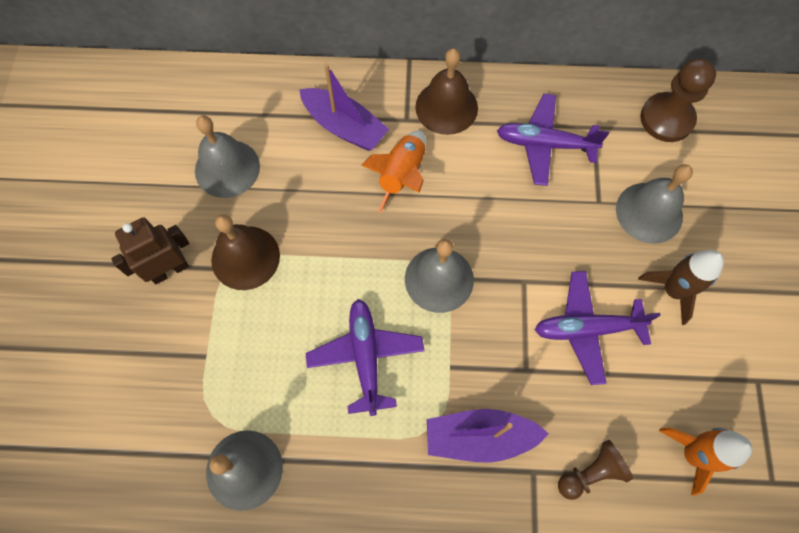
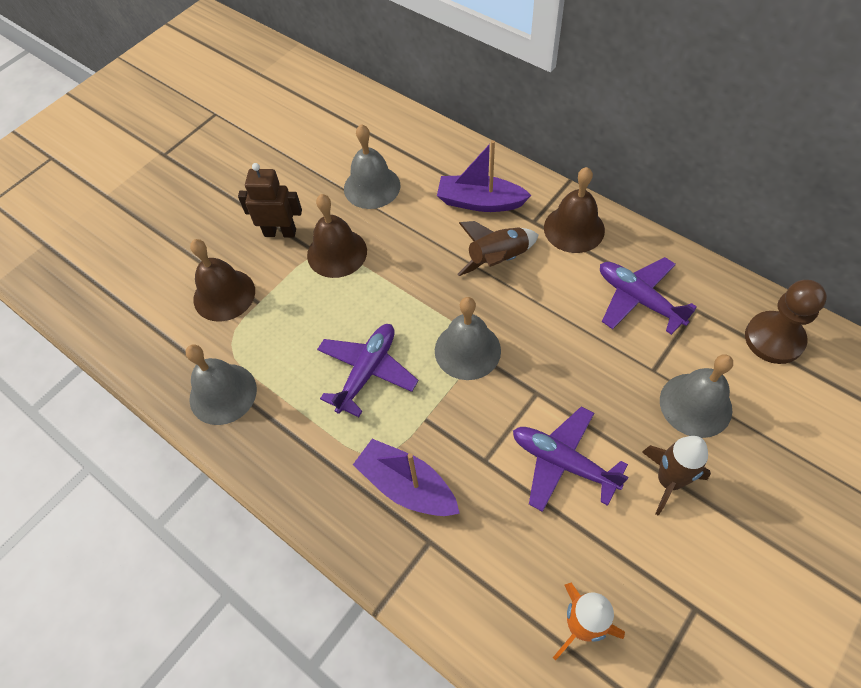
camera: 40 degrees right, 10 degrees down
(163, 370) = (224, 295): none -> brown bell
(344, 127) = (480, 202): purple boat -> purple boat turned 120 degrees clockwise
(402, 175) = (498, 259): orange rocket -> brown rocket
(591, 473) = (476, 576): brown pawn -> none

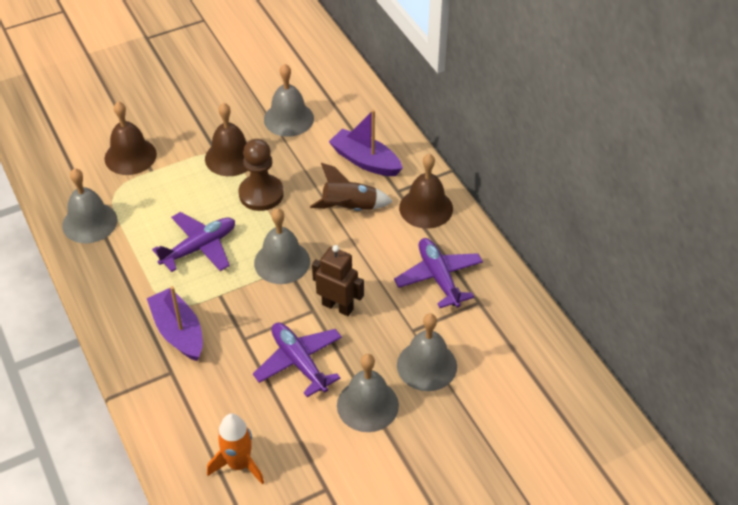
camera: 20 degrees right, 10 degrees down
(280, 232) = (198, 127): brown robot -> brown robot (338, 306)
(668, 480) = (367, 405): brown rocket -> grey bell
(774, 339) = (525, 346): brown pawn -> brown pawn (261, 194)

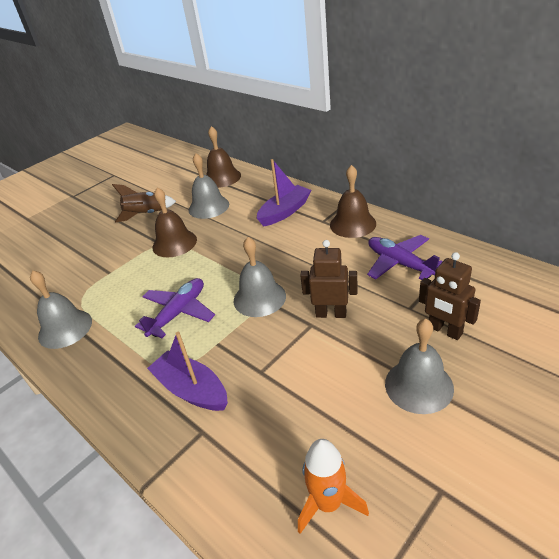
camera: 15 degrees left, 10 degrees down
(130, 156) = (86, 269): brown bell -> brown bell (222, 177)
(261, 194) = (213, 258): brown pawn -> none
(299, 362) = (327, 372): purple plane -> none
(349, 208) = (292, 243): brown rocket -> brown rocket (145, 214)
(365, 161) = (284, 212): purple boat -> purple boat turned 120 degrees clockwise
(427, 365) = (444, 331): grey bell -> brown robot

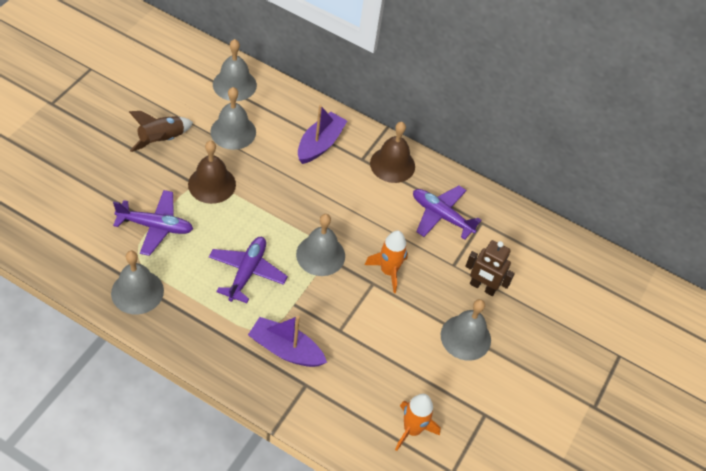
camera: 25 degrees left, 15 degrees up
(109, 275) = (155, 226): none -> purple plane
(222, 177) = (234, 84): brown bell -> grey bell
(331, 313) = (388, 271): brown robot -> orange rocket

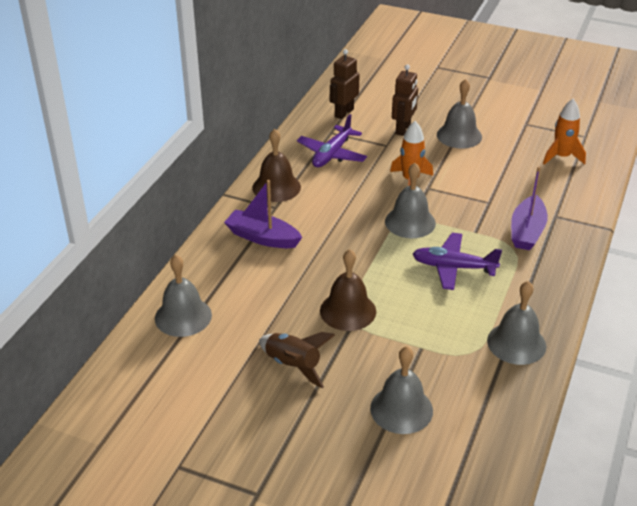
camera: 90 degrees left, 15 degrees down
(155, 226) = (425, 345): purple plane -> none
(233, 132) = (262, 306): grey bell -> grey bell (401, 409)
(518, 240) = (344, 113): none -> brown robot

